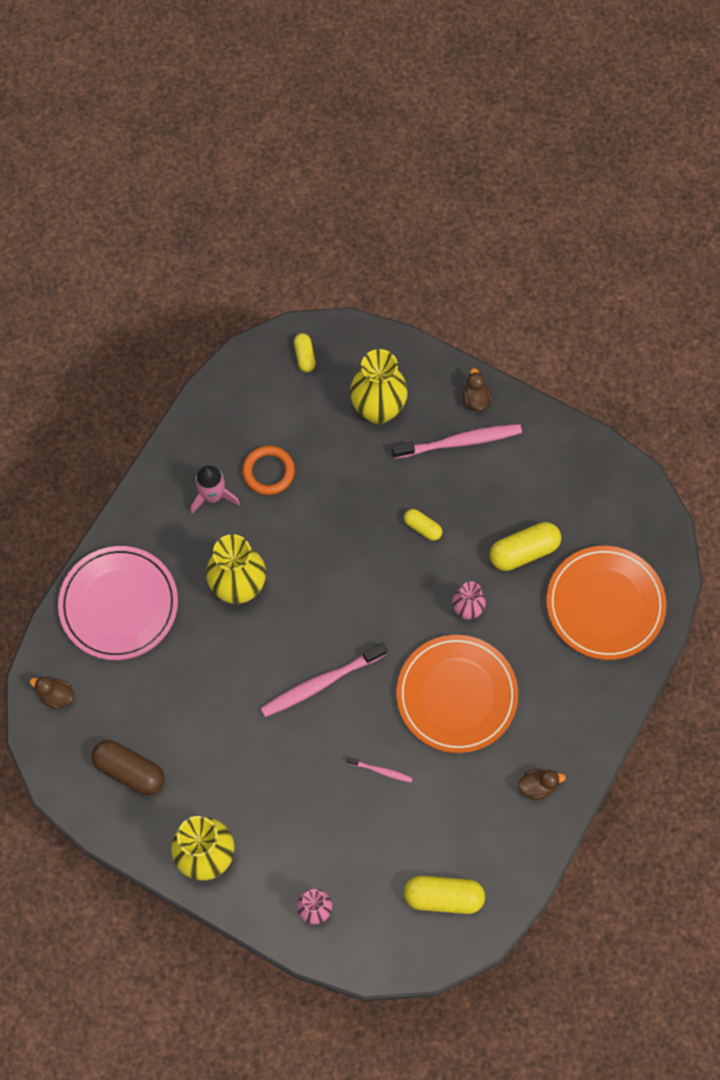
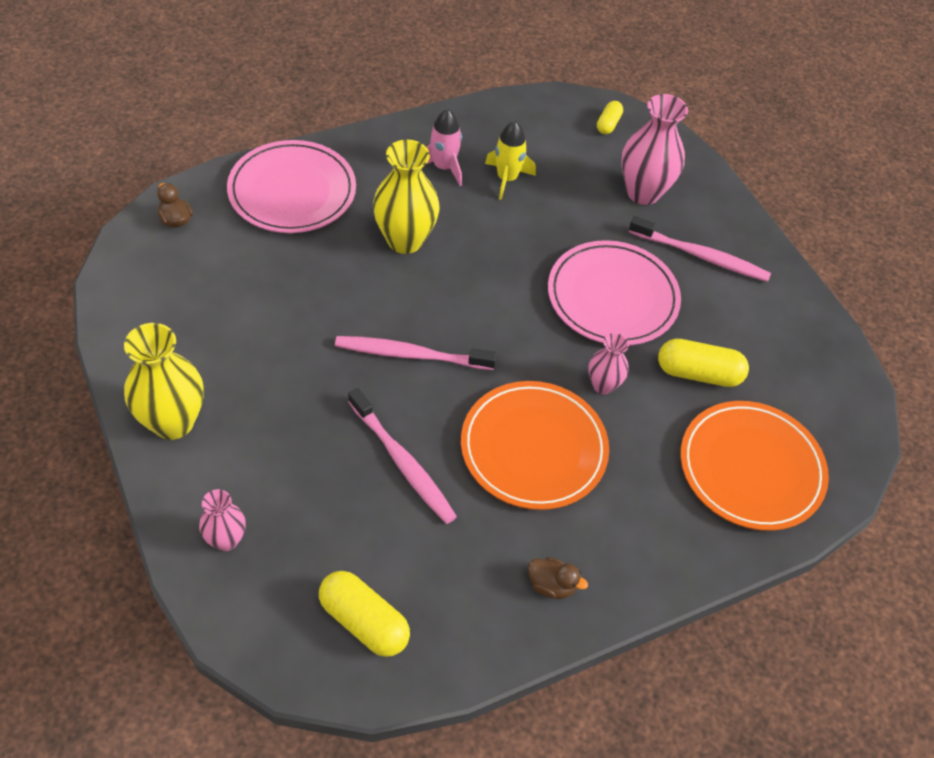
camera: 30 degrees right, 15 degrees down
(130, 771) = (177, 311): brown capsule -> none
(268, 472) = (507, 179): orange ring -> yellow rocket
(378, 409) = (643, 192): yellow vase -> pink vase
(381, 771) = (403, 463): pink toothbrush -> pink toothbrush, size x2.08
(422, 528) = (612, 297): yellow capsule -> pink plate
(475, 399) = (741, 235): brown duck -> none

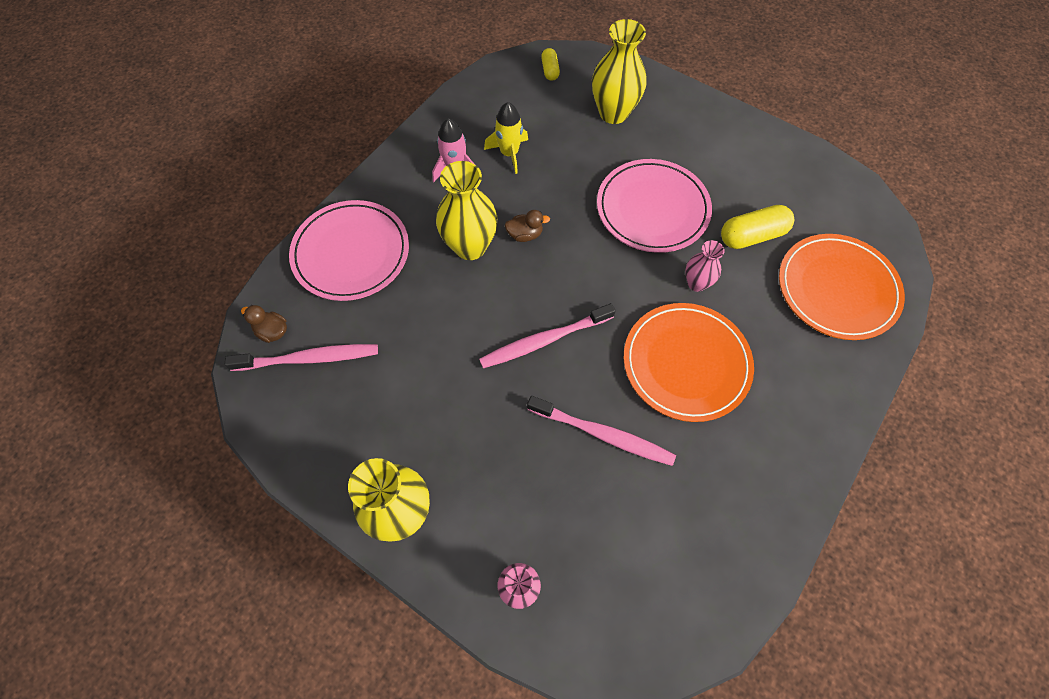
camera: 25 degrees left, 10 degrees up
(364, 621) = (671, 586): yellow capsule -> none
(551, 585) = (777, 466): brown duck -> brown duck (525, 235)
(643, 192) = (613, 113): pink vase -> yellow vase
(701, 256) = (689, 142): pink toothbrush -> pink toothbrush (310, 358)

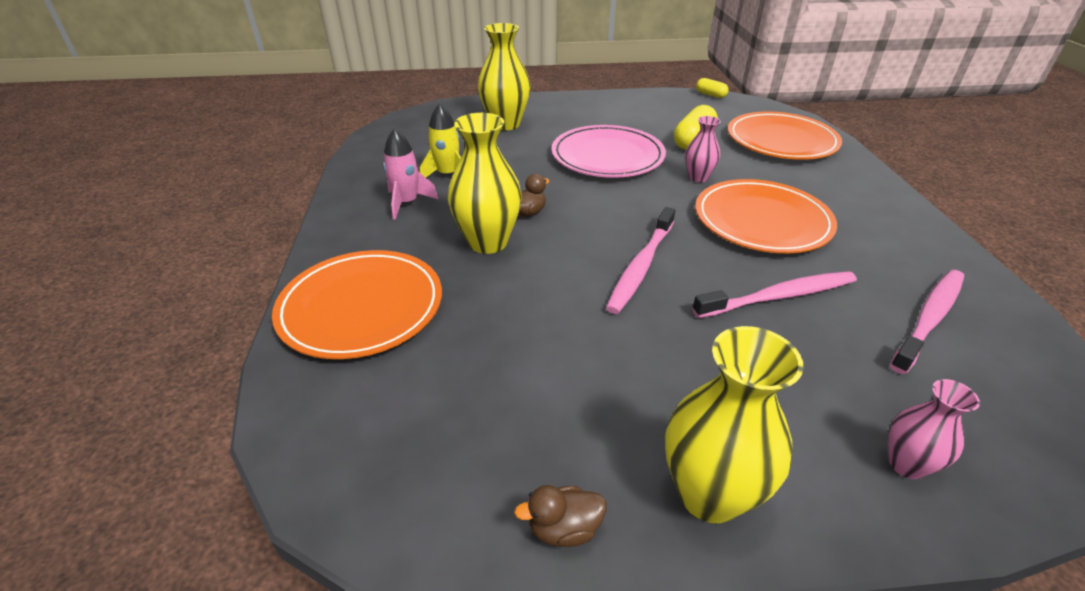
camera: 40 degrees left, 25 degrees down
(272, 331) = (329, 430): brown duck -> brown duck (564, 529)
(310, 358) = (413, 424): pink toothbrush -> pink toothbrush (929, 318)
(351, 253) = (361, 307): pink plate -> orange plate
(550, 70) = (422, 122): yellow capsule -> yellow capsule (710, 95)

